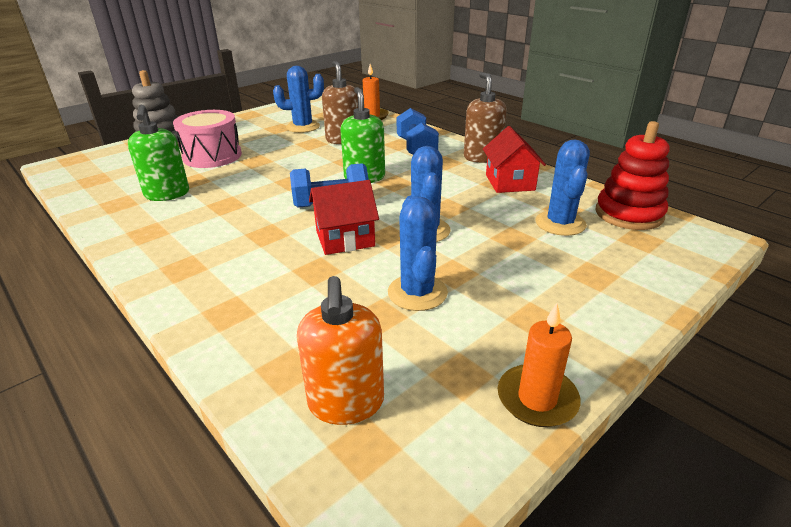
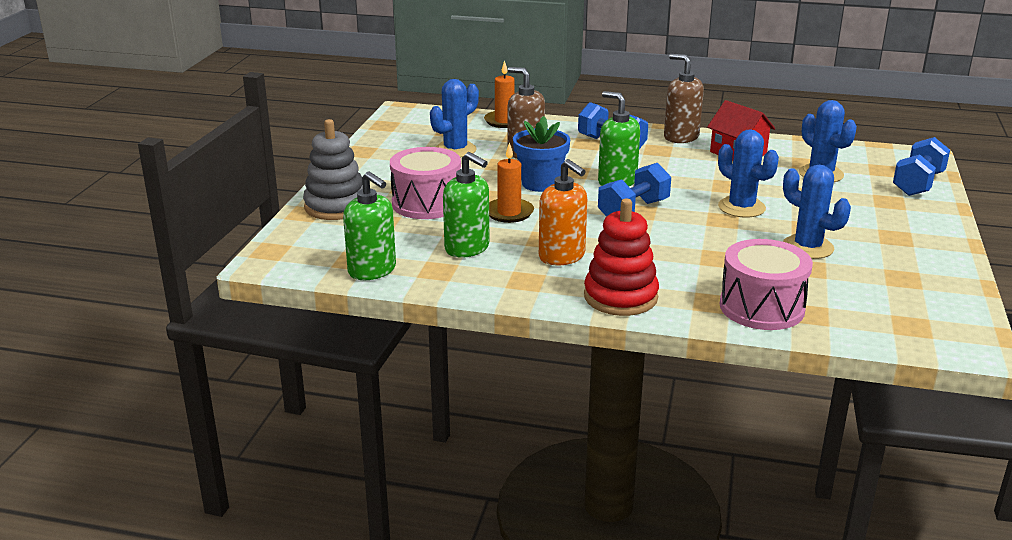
camera: 35 degrees left, 5 degrees down
(86, 190) = (372, 270): none -> green soap dispenser
(256, 339) = (761, 307): none -> pink drum
(308, 163) = (540, 183): none -> blue flower pot
(345, 238) = (696, 231): red house -> none
(346, 403) = (870, 313): orange soap dispenser -> orange soap dispenser (562, 256)
(537, 399) = (955, 273): orange candle -> orange candle (509, 213)
(628, 214) = (852, 154): red stacking toy -> red stacking toy (620, 297)
(660, 267) = (917, 184): none -> blue dumbbell

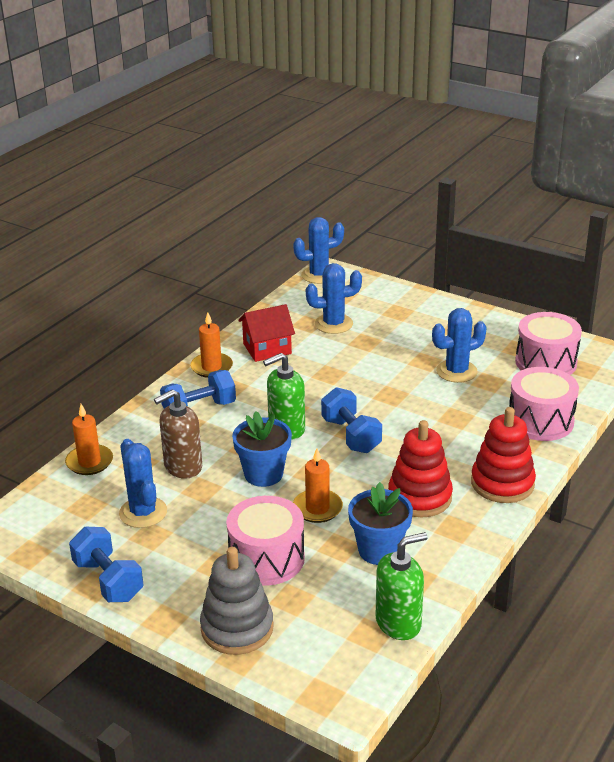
camera: 70 degrees left, 5 degrees up
(467, 248) = (379, 550): green soap dispenser -> blue flower pot
(562, 256) = (419, 497): orange soap dispenser -> red stacking toy
(681, 137) = (211, 367): brown soap dispenser -> orange candle
(741, 207) = (374, 379): blue cactus -> blue cactus (319, 275)
(894, 298) = (546, 362): none -> pink drum
(917, 184) = (376, 290): blue dumbbell -> blue dumbbell (108, 580)

